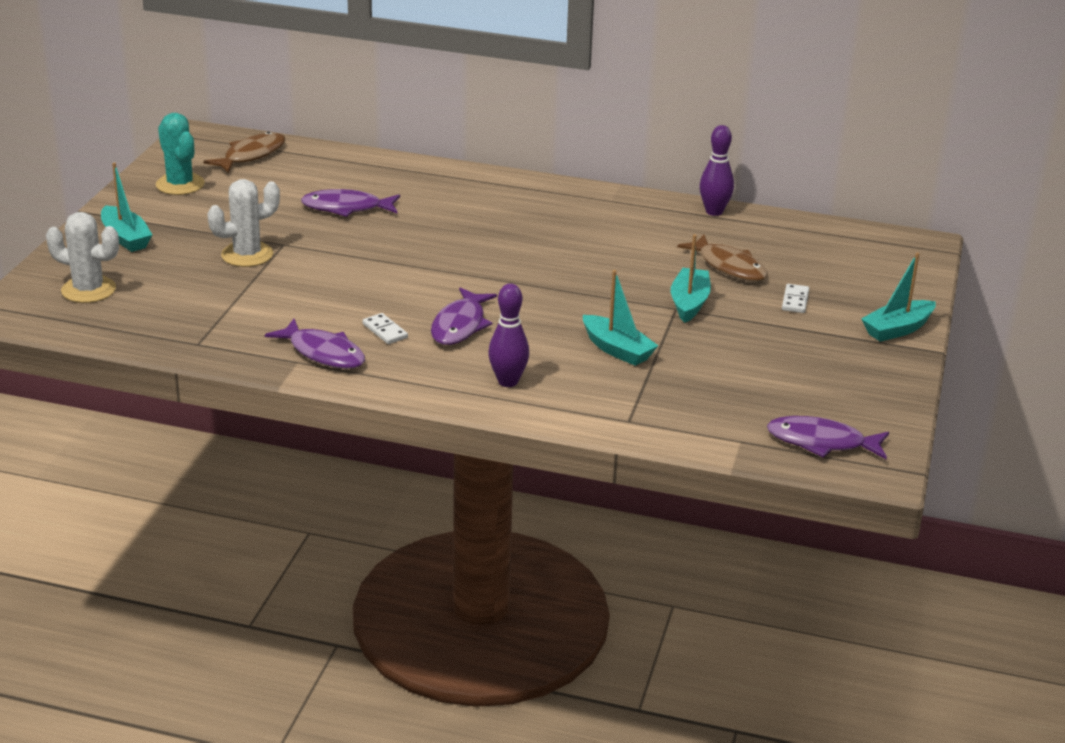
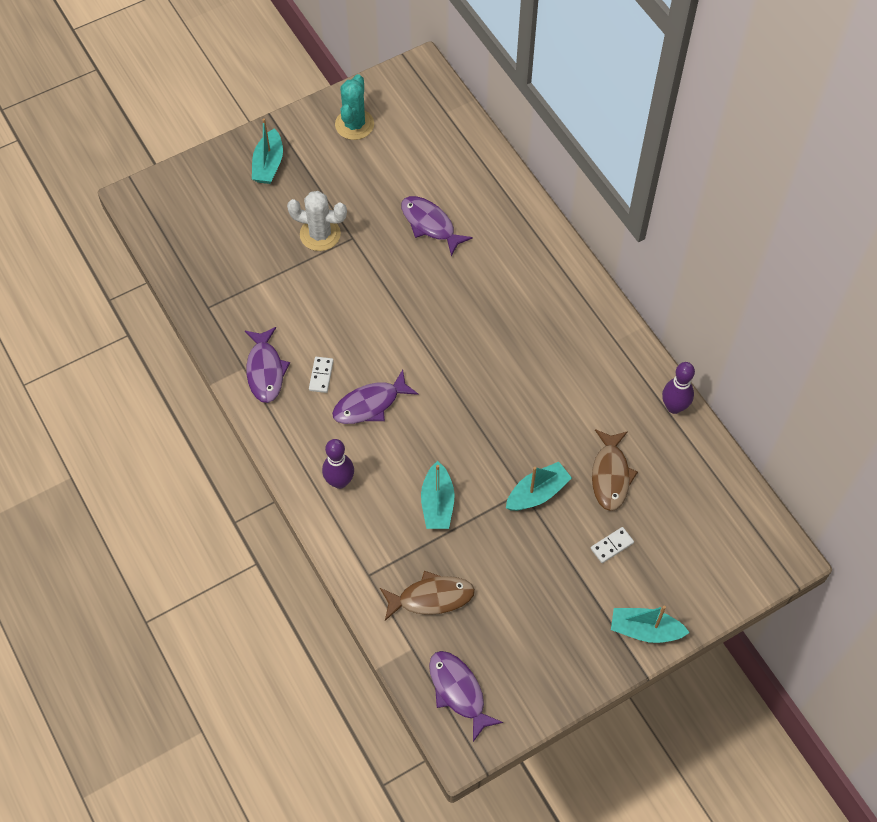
camera: 45 degrees right, 30 degrees up
(88, 290) = (199, 207): white cactus -> none
(251, 155) = (430, 119): brown fish -> brown fish (431, 598)

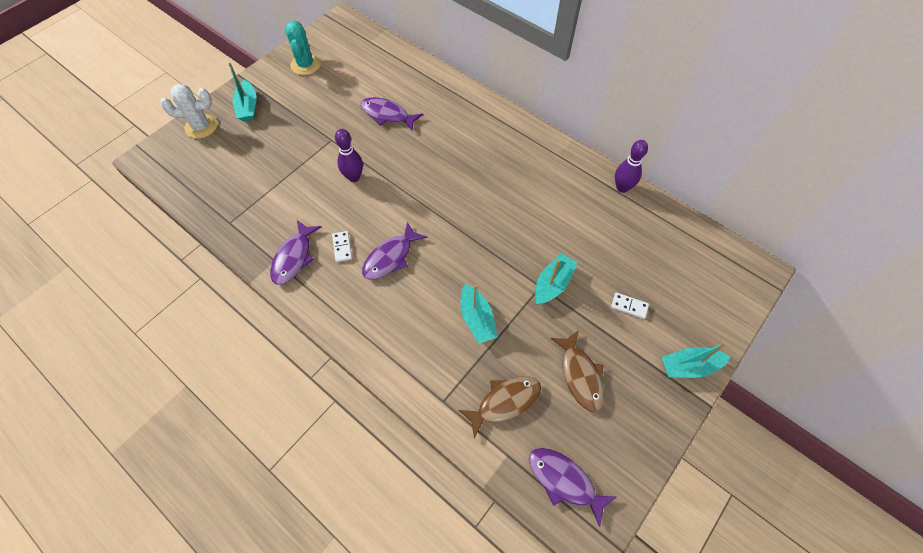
camera: 20 degrees left, 0 degrees up
(265, 370) = (294, 257): purple fish -> purple fish turned 45 degrees clockwise
(320, 234) = (305, 144): white cactus -> white cactus (201, 126)
(339, 481) = (388, 328): purple bowling pin -> purple bowling pin (354, 177)
(610, 475) = (601, 252): brown fish -> brown fish (580, 375)
(612, 545) = (629, 306): white domino -> white domino turned 75 degrees clockwise

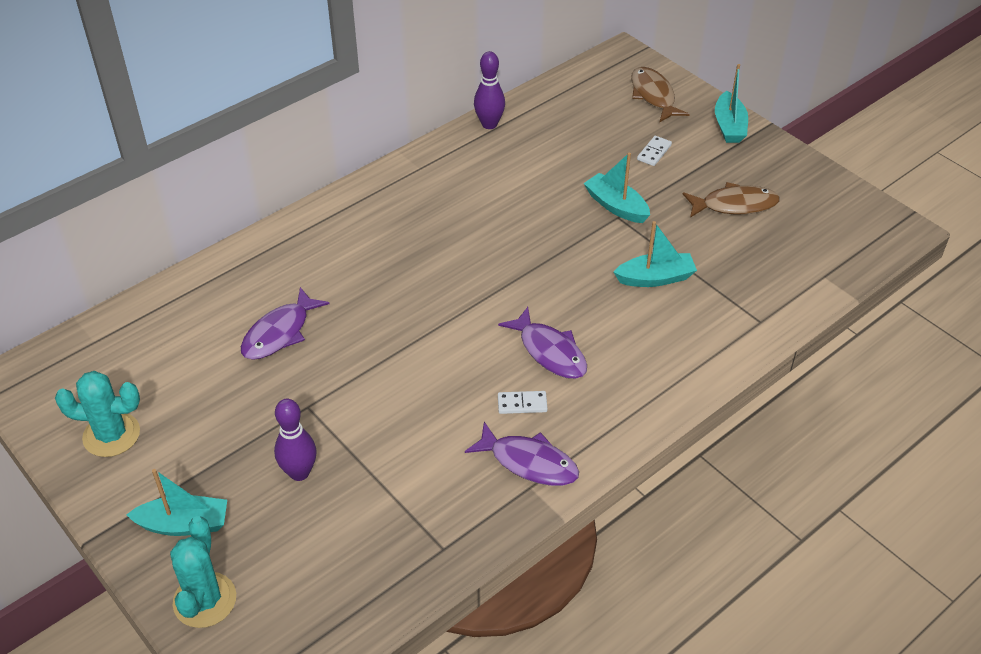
camera: 80 degrees left, 15 degrees down
(201, 126) = (205, 600): white cactus -> turquoise cactus
(354, 177) = (395, 382): purple bowling pin -> purple bowling pin (299, 472)
(505, 402) = (763, 269): brown fish -> brown fish (653, 96)
(564, 481) = (850, 237): purple fish -> none

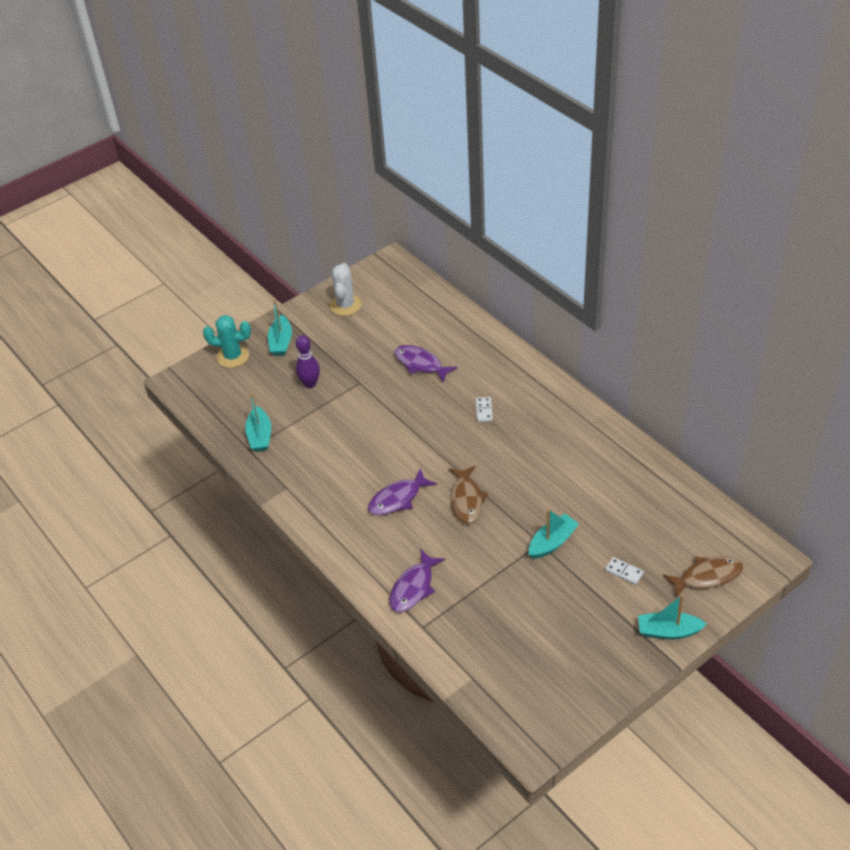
camera: 95 degrees right, 0 degrees up
(111, 435) = (345, 305): turquoise cactus -> white cactus
(489, 124) = (650, 462): purple bowling pin -> none
(522, 404) = (353, 484): white domino -> white domino (484, 410)
(529, 462) = (305, 487): purple fish -> purple fish (414, 587)
(655, 278) = (470, 563): turquoise boat -> turquoise boat (260, 436)
(734, 205) = (558, 624): brown fish -> brown fish (466, 500)

